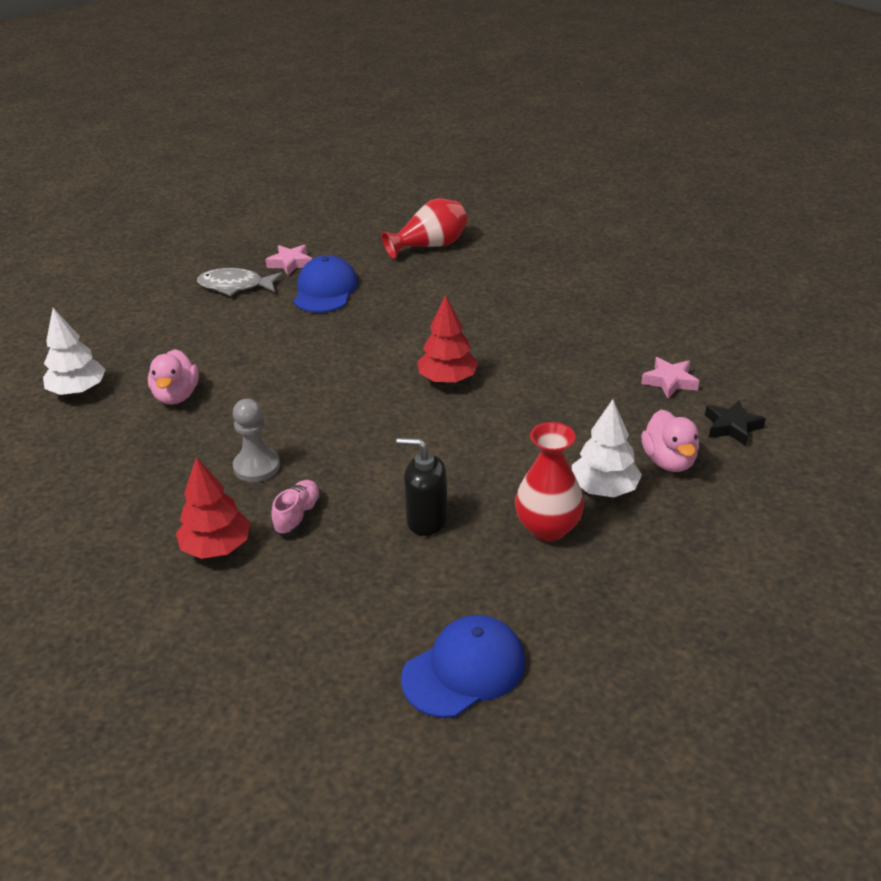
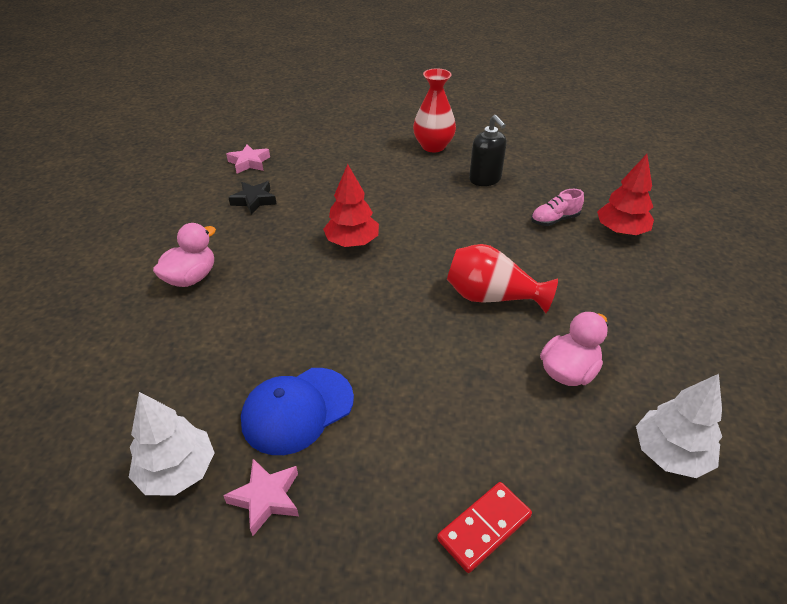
camera: 135 degrees left, 5 degrees up
(169, 310) = (484, 527): none -> red domino
(235, 286) = (370, 508): grey fish -> none
(257, 467) = (553, 264): grey pawn -> none
(430, 246) = (121, 392): red vase -> red vase (491, 297)
(464, 670) = (542, 129): blue cap -> none
(604, 489) = (381, 144): white tree -> white tree (177, 471)
(669, 461) = (331, 137): pink duck -> pink duck (191, 278)
(732, 427) = (275, 131): black star -> black star (254, 200)

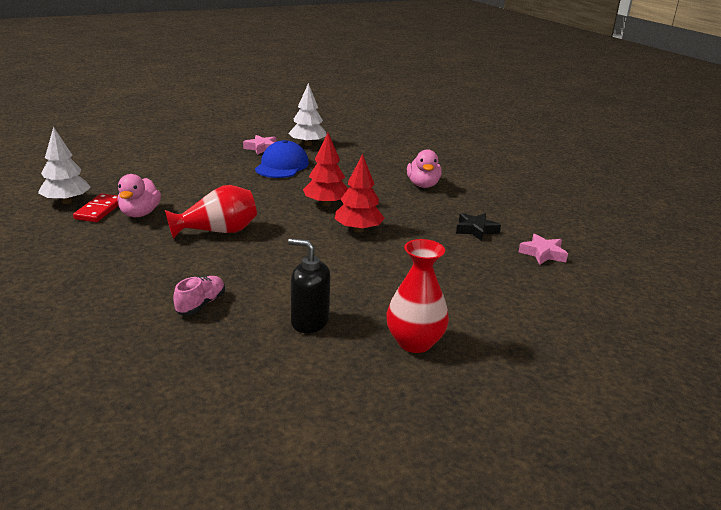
camera: 140 degrees right, 15 degrees down
(484, 527) = (160, 163): red domino -> red domino (99, 210)
(621, 231) = (122, 317): red tree -> red tree (326, 204)

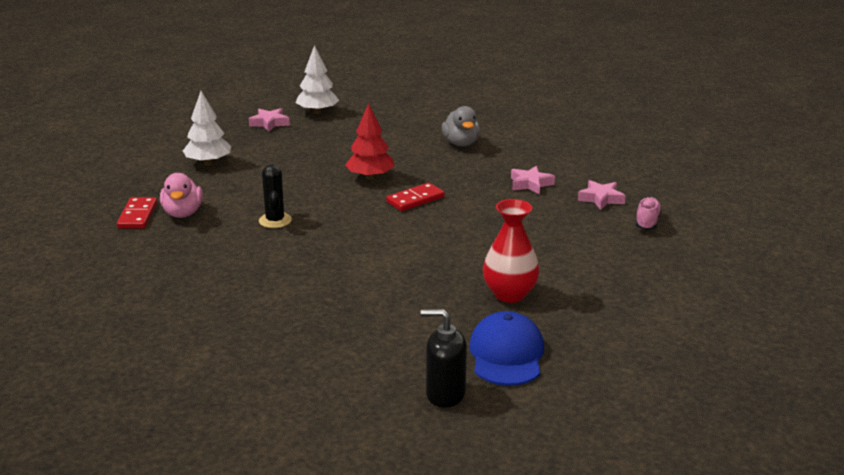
camera: 10 degrees left, 0 degrees up
(66, 201) = (95, 211): white tree -> white tree (208, 163)
(201, 304) = (299, 290): pink shoe -> pink shoe (647, 222)
(218, 231) = (275, 221): red vase -> black cactus
(282, 166) = (302, 141): blue cap -> blue cap (506, 354)
(309, 322) = (408, 291): black soap dispenser -> black soap dispenser (445, 394)
(358, 230) = (415, 199): red tree -> red domino
(423, 185) = (461, 143): pink duck -> grey duck
(476, 230) = (530, 184): black star -> pink star

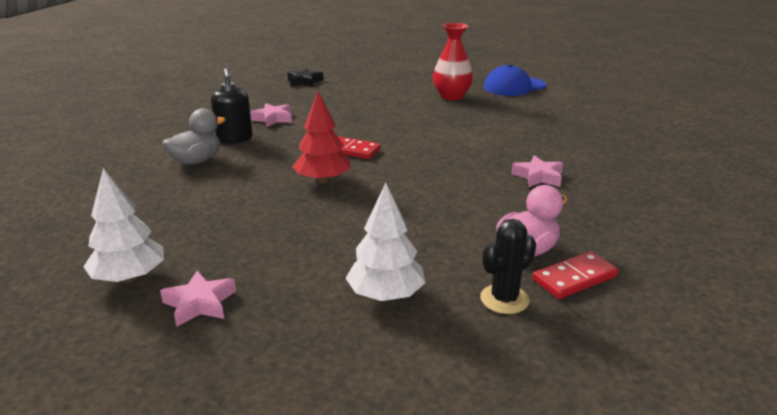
camera: 120 degrees left, 0 degrees up
(275, 221) = (469, 195): black cactus -> black cactus (504, 299)
(445, 394) = (572, 91): black soap dispenser -> black soap dispenser (234, 139)
(601, 199) = (279, 96): pink star -> pink star (538, 177)
(647, 222) = (304, 81): pink shoe -> black star

